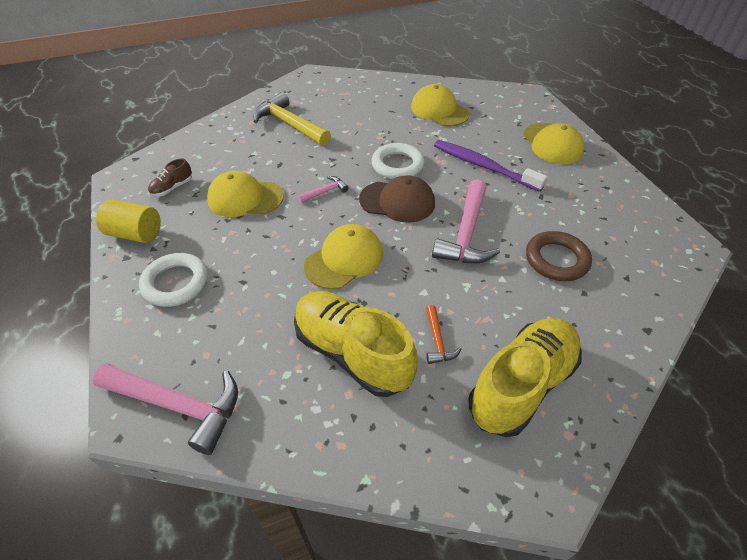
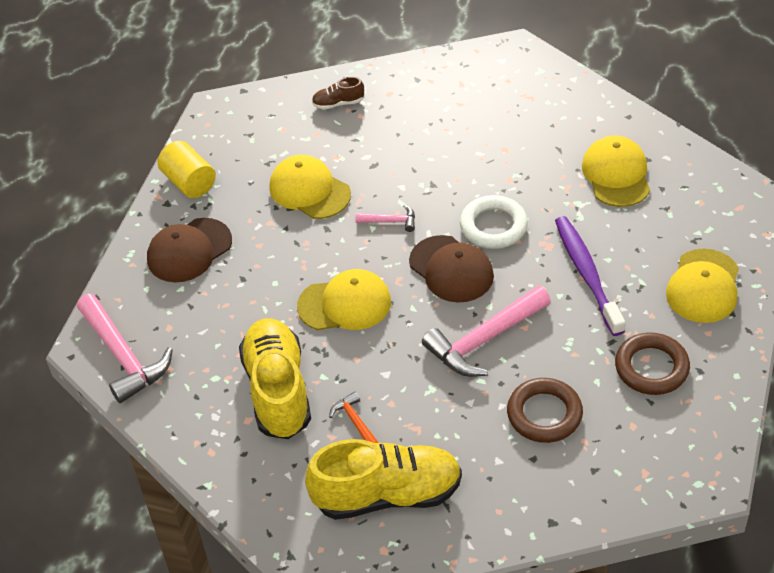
camera: 40 degrees right, 0 degrees up
(172, 188) = (253, 145): brown shoe -> brown shoe (338, 103)
(176, 283) = (189, 250): white ring -> brown cap
(289, 124) = (426, 116): yellow hammer -> none
(437, 341) = (355, 421): orange hammer -> orange hammer turned 120 degrees clockwise
(581, 199) = (651, 368): none -> brown ring

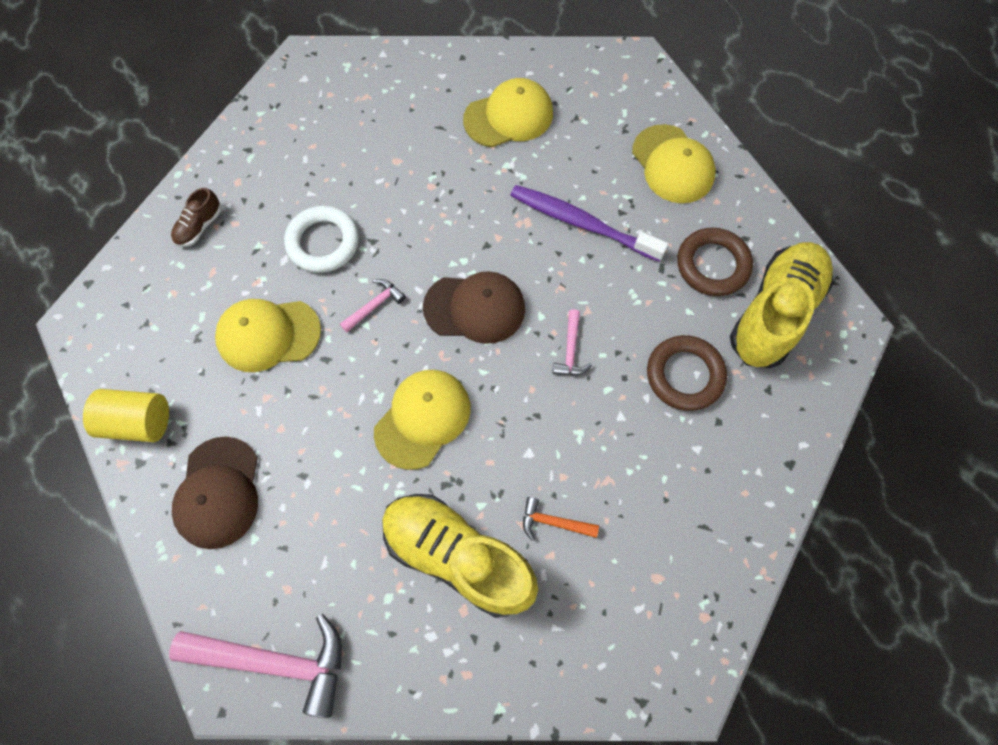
camera: 50 degrees left, 20 degrees up
(387, 495) = (652, 564): yellow shoe -> yellow shoe (774, 314)
(484, 340) = (570, 350): pink hammer -> pink hammer, size x0.48
(493, 226) = (465, 240): white ring -> white ring (323, 242)
(616, 174) = (509, 116): yellow cap -> yellow cap turned 120 degrees clockwise

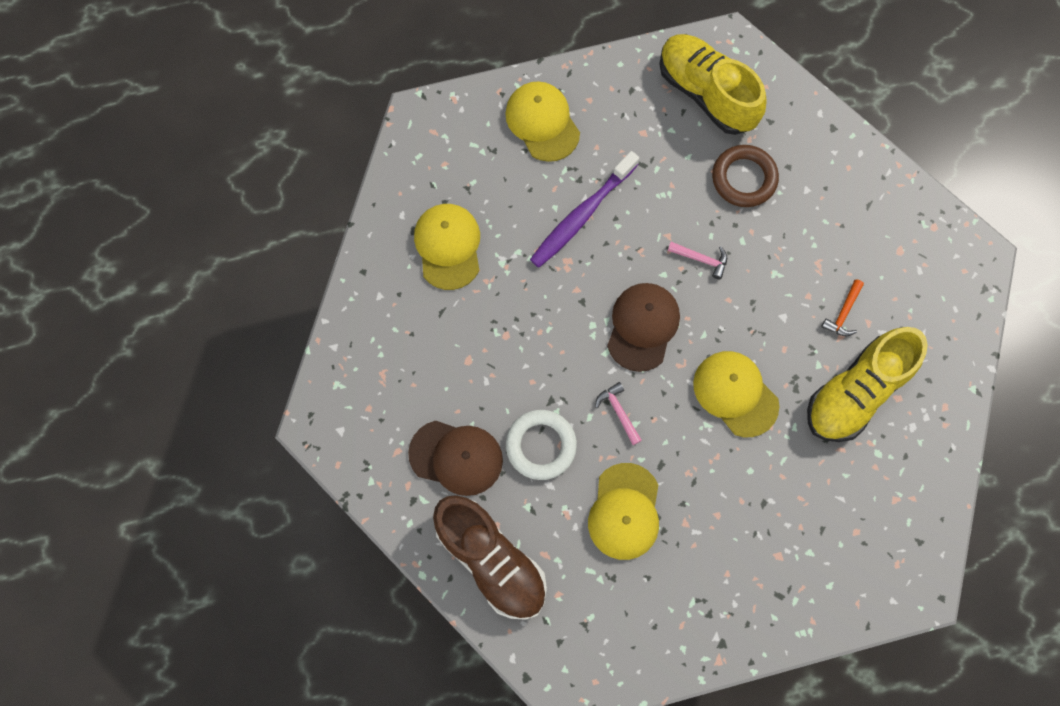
camera: 75 degrees left, 5 degrees up
(138, 422) = (683, 641): yellow cylinder -> none
(199, 226) = (491, 560): brown shoe -> brown shoe, size x2.29
(218, 493) = (764, 577): brown cap -> brown cap (456, 457)
(275, 661) = (910, 550): pink hammer -> none
(673, 164) = (542, 122): yellow cap -> yellow cap turned 105 degrees counterclockwise
(712, 265) = (650, 124): brown ring -> none

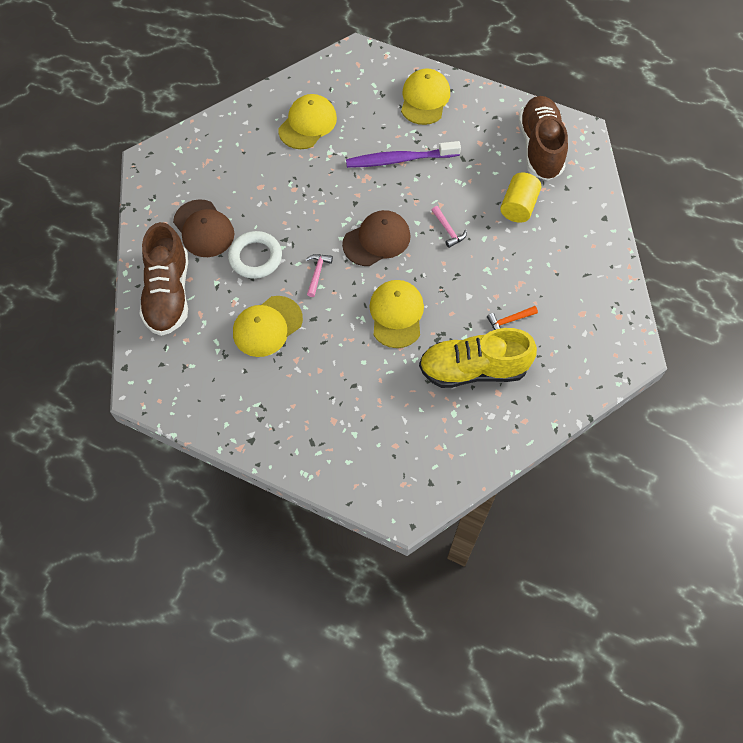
camera: 40 degrees right, 10 degrees down
(706, 93) = (540, 148): yellow shoe -> brown shoe
(744, 178) = (518, 206): brown ring -> yellow cylinder

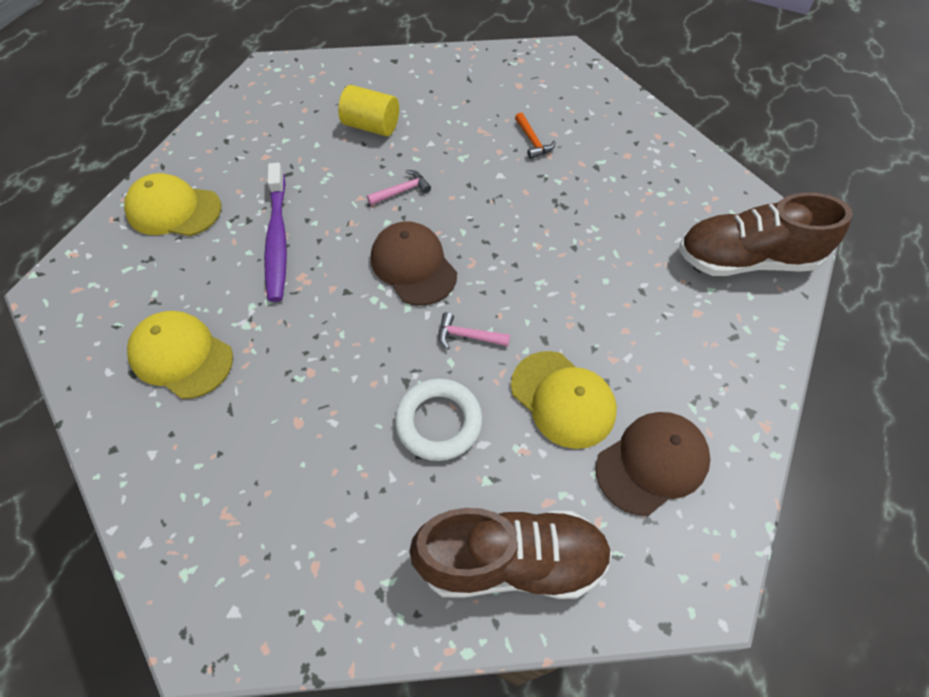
camera: 90 degrees left, 5 degrees down
(204, 229) = (377, 510): brown cap -> brown cap (652, 463)
(396, 314) = (531, 245): yellow cap -> none
(473, 369) = (600, 174): yellow shoe -> none
(540, 148) = (285, 103): brown shoe -> brown shoe (746, 259)

